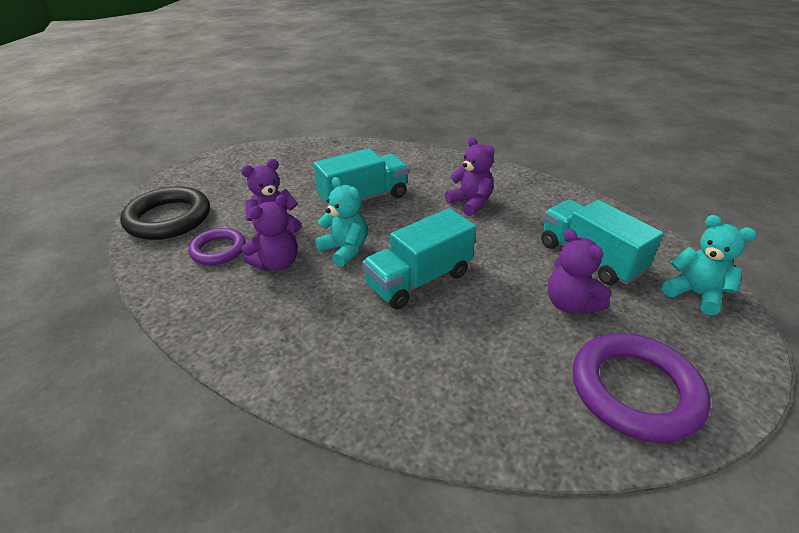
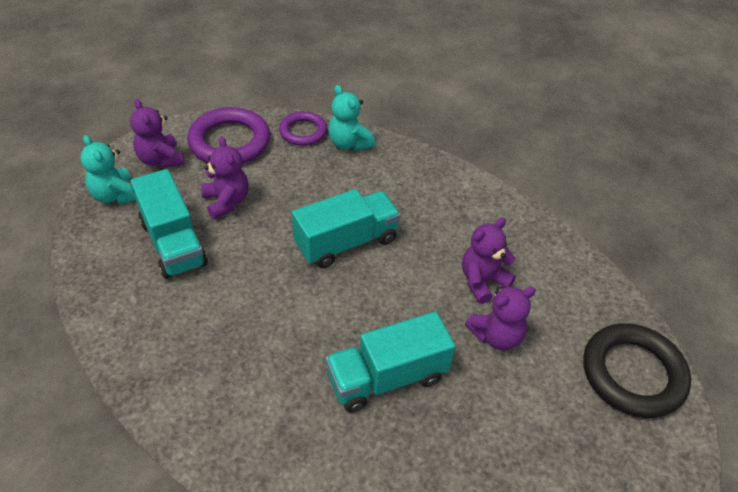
camera: 175 degrees left, 10 degrees up
(218, 250) = (549, 309): purple ring -> purple ring (303, 132)
(344, 250) = (414, 289): turquoise teddy bear -> turquoise teddy bear (349, 143)
(470, 203) = (251, 345): purple teddy bear -> purple teddy bear (161, 159)

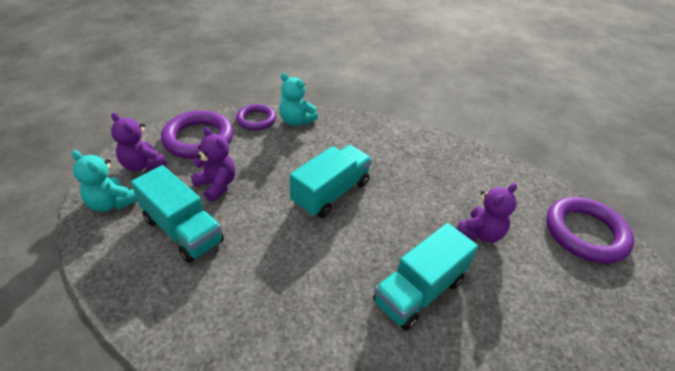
camera: 20 degrees left, 5 degrees down
(482, 281) = (447, 196): purple teddy bear -> none
(633, 374) = (585, 233): black ring -> purple ring

